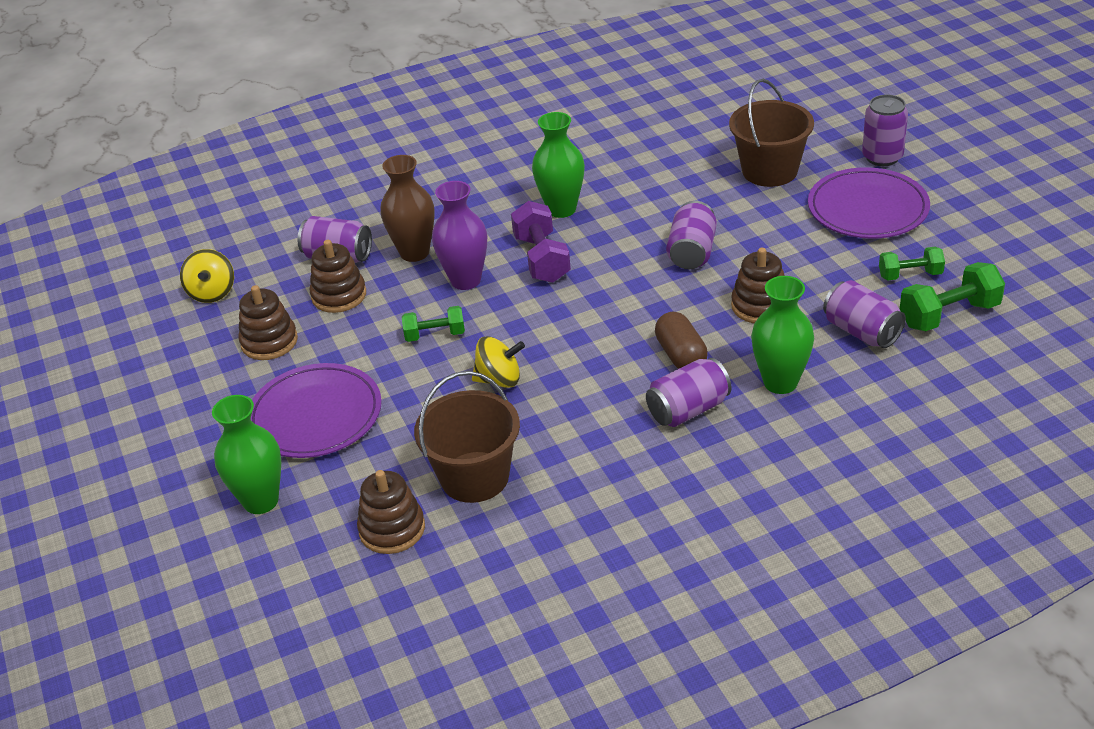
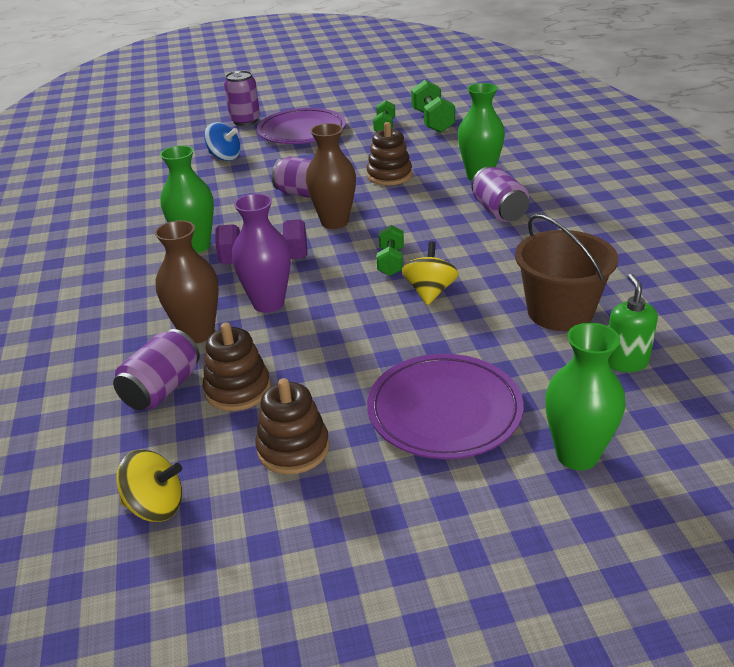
camera: 80 degrees left, 5 degrees down
(392, 529) = (625, 362): brown stacking toy -> green soap dispenser
(435, 335) = (345, 325): green dumbbell -> green dumbbell (391, 262)
(631, 287) = (334, 222): none -> brown vase
(681, 355) = (433, 209): brown capsule -> none
(769, 171) = (225, 157): brown bucket -> blue spinning top
(861, 331) = (436, 147): purple can -> none

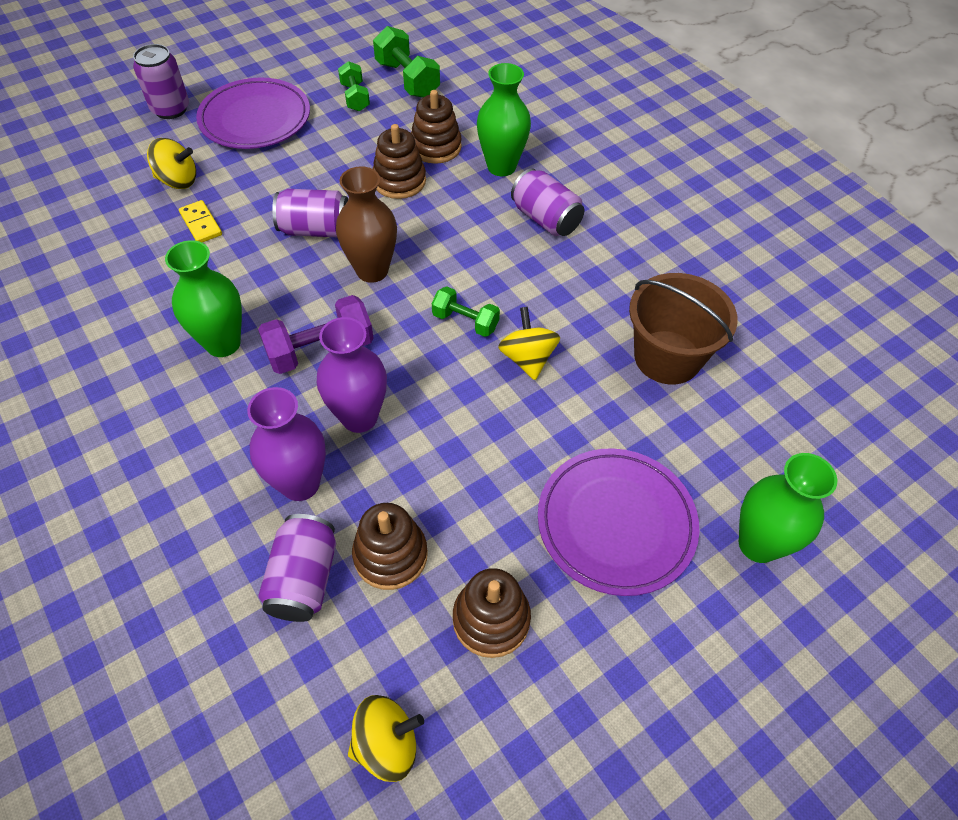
camera: 25 degrees left, 20 degrees up
(197, 333) = (300, 484): brown vase -> purple vase
(225, 157) = (178, 181): blue spinning top -> yellow spinning top
(225, 181) = (201, 224): none -> yellow domino
(391, 262) = (465, 321): green dumbbell -> green dumbbell turned 45 degrees counterclockwise
(431, 160) = (435, 147): none -> brown stacking toy
(625, 362) = (753, 411): green soap dispenser -> none

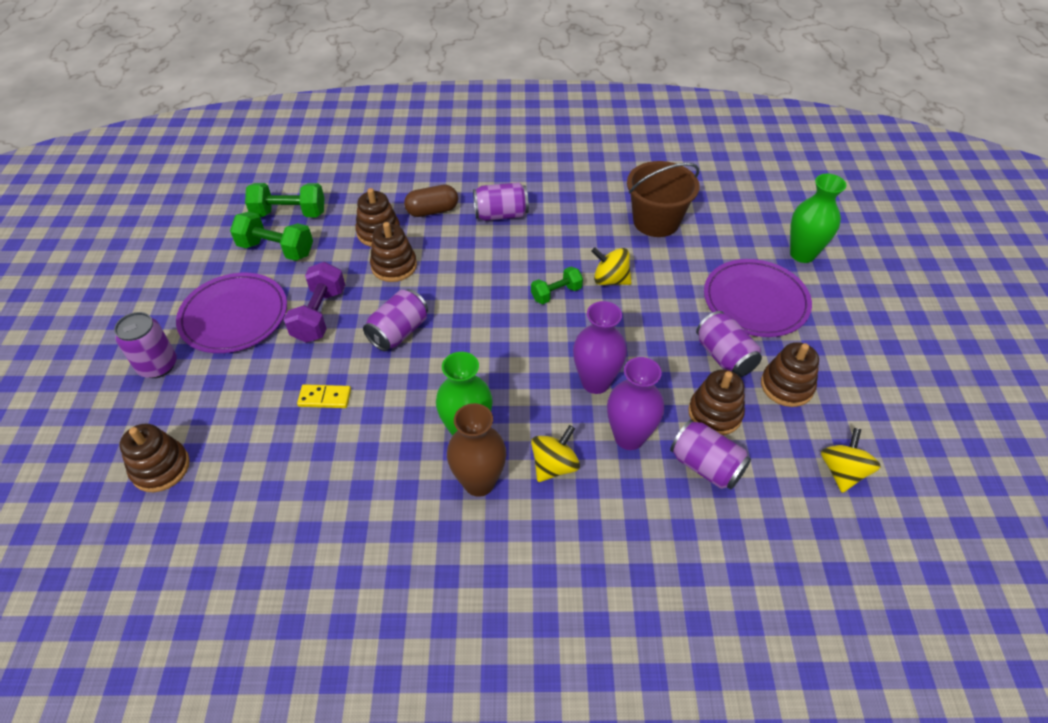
camera: 55 degrees left, 5 degrees down
(68, 171) = (160, 468): none -> brown stacking toy
(178, 181) = (257, 394): yellow spinning top -> yellow spinning top (554, 466)
(320, 350) = (520, 378): purple dumbbell -> purple dumbbell (319, 315)
(355, 97) = (276, 249): green dumbbell -> green dumbbell, size x1.56
(372, 270) = (469, 319): brown vase -> brown vase (479, 482)
(491, 527) = (724, 356): none -> purple can
(501, 167) = (432, 211): green vase -> brown capsule

